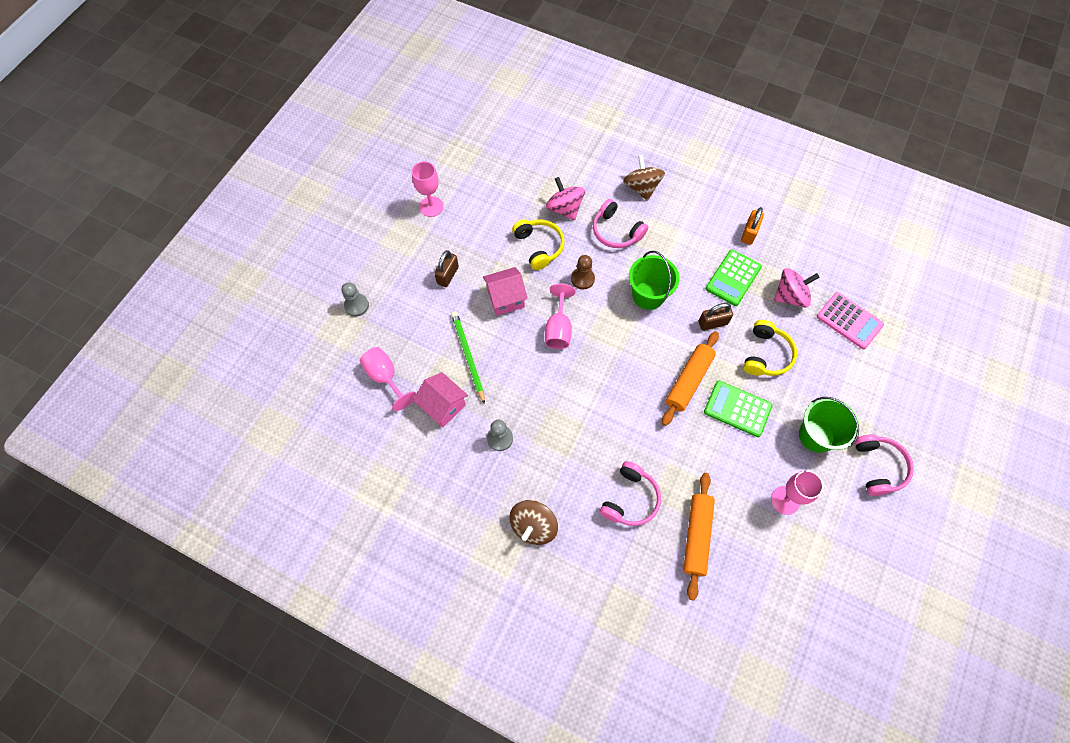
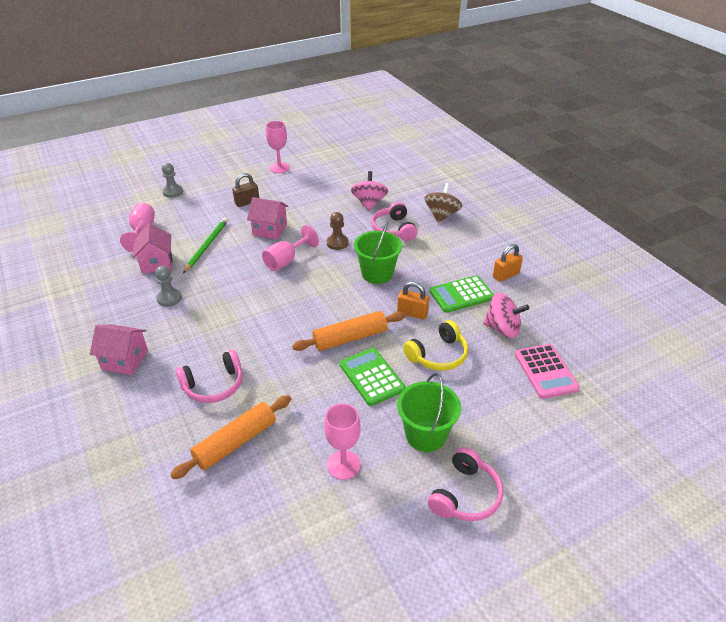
camera: 35 degrees right, 25 degrees down
(533, 526) = (125, 360): brown spinning top -> pink house
(539, 246) = (327, 214): yellow headphones -> none
(712, 323) = (412, 313): brown padlock -> orange padlock

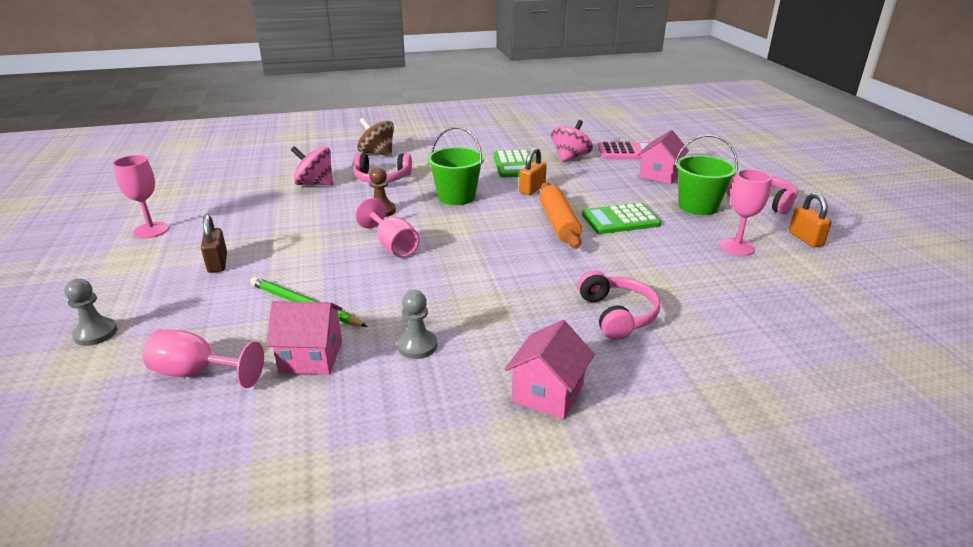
camera: 75 degrees left, 10 degrees down
(235, 442) = (711, 305): orange rolling pin -> none
(270, 229) = (309, 251): pink house -> pink house (660, 175)
(438, 355) = (597, 187): yellow headphones -> none
(506, 275) = (496, 144): orange padlock -> orange padlock (805, 239)

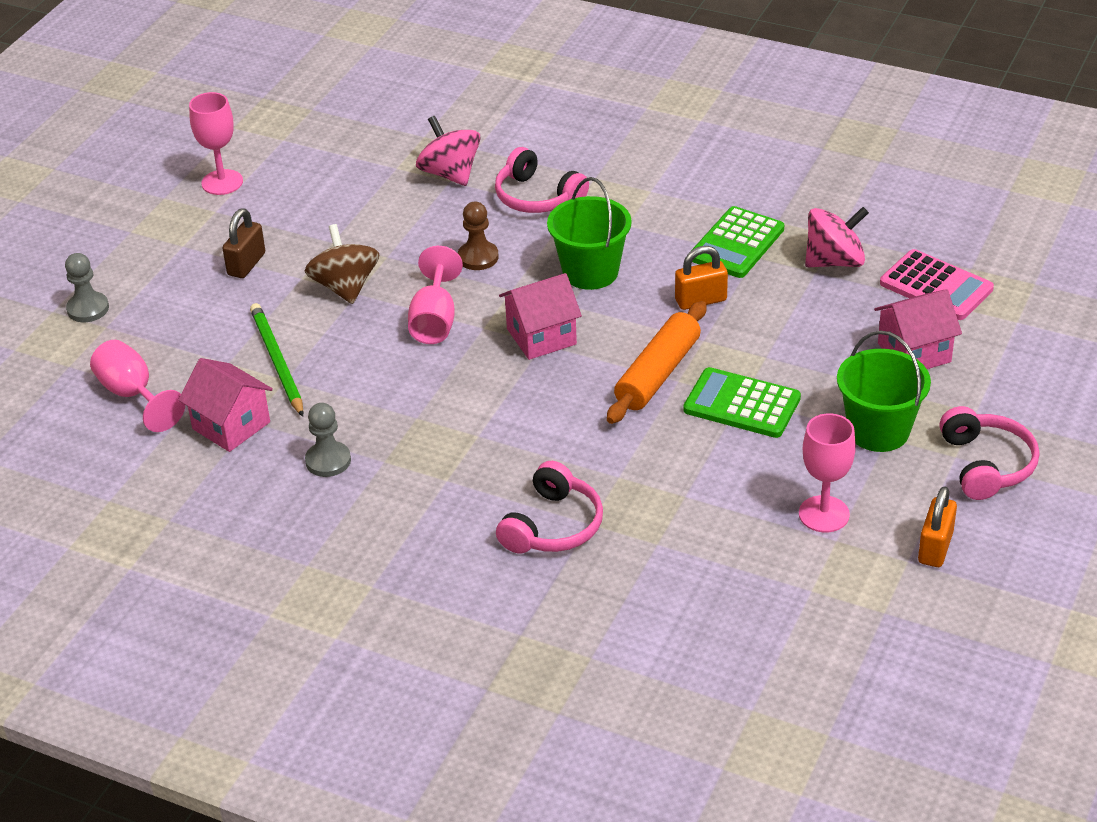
camera: 40 degrees right, 10 degrees up
(377, 153) = (582, 142): brown spinning top -> brown spinning top (345, 287)
(548, 393) = (382, 568): pink house -> pink house (541, 336)

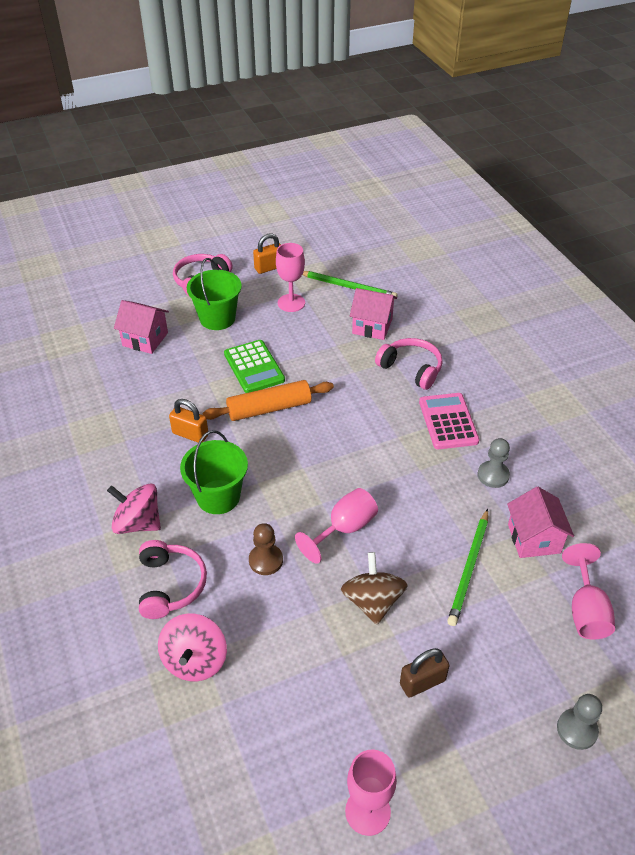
camera: 140 degrees left, 5 degrees up
(345, 287) = (372, 601): brown spinning top -> brown spinning top turned 150 degrees clockwise
(541, 336) = (298, 472): pink house -> pink house (372, 326)
(553, 526) = (411, 369): pink headphones -> pink headphones turned 60 degrees clockwise
(737, 244) = (120, 455): green calculator -> none
(786, 593) = (348, 287): none -> green pencil
(834, 261) = (95, 408): pink spinning top -> pink spinning top (138, 523)
(936, 286) = (79, 362): pink calculator -> pink calculator (448, 421)

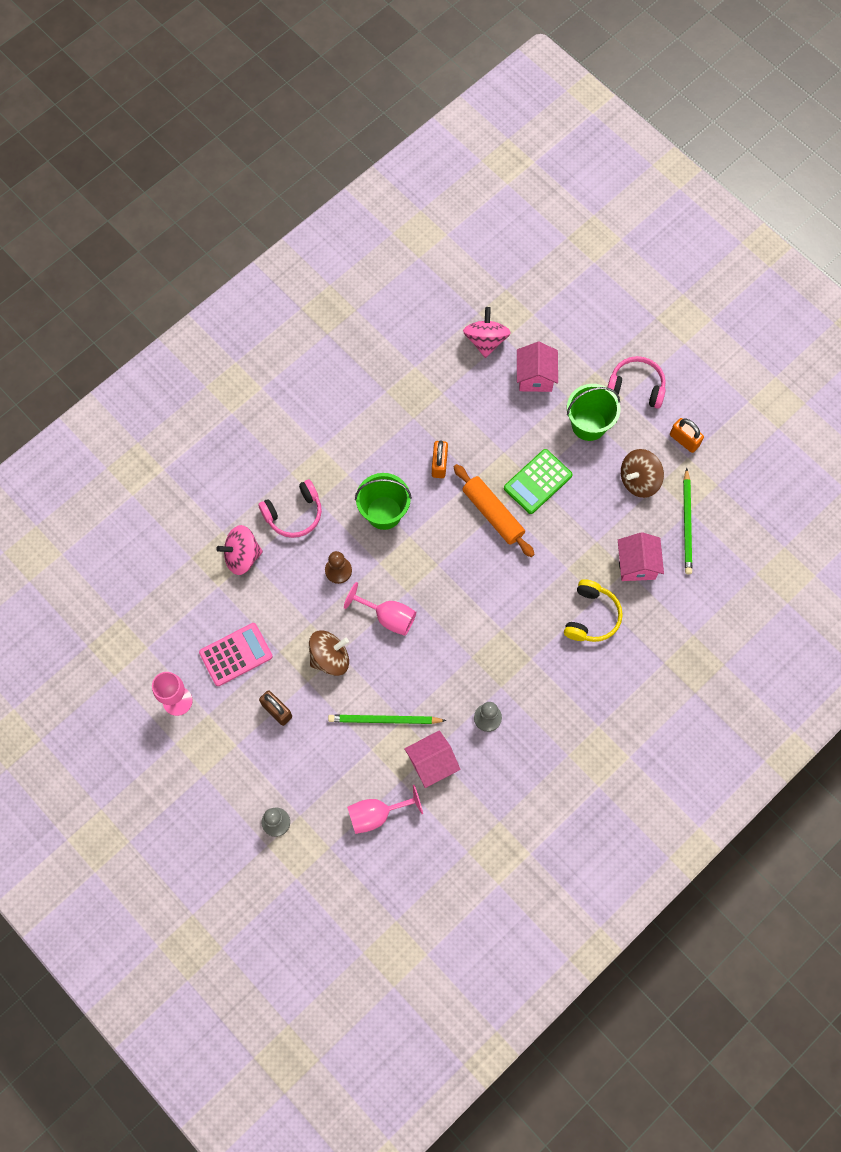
camera: 70 degrees right, 25 degrees up
(138, 523) = (338, 467): pink spinning top -> pink spinning top (485, 340)
(291, 303) = (639, 480): pink goblet -> brown spinning top
(411, 369) = (591, 616): pink headphones -> yellow headphones
(448, 421) = (536, 666): pink calculator -> pink calculator (236, 654)

